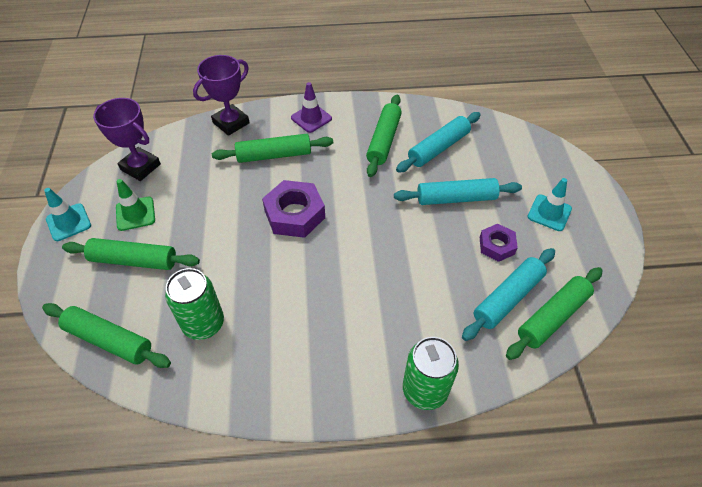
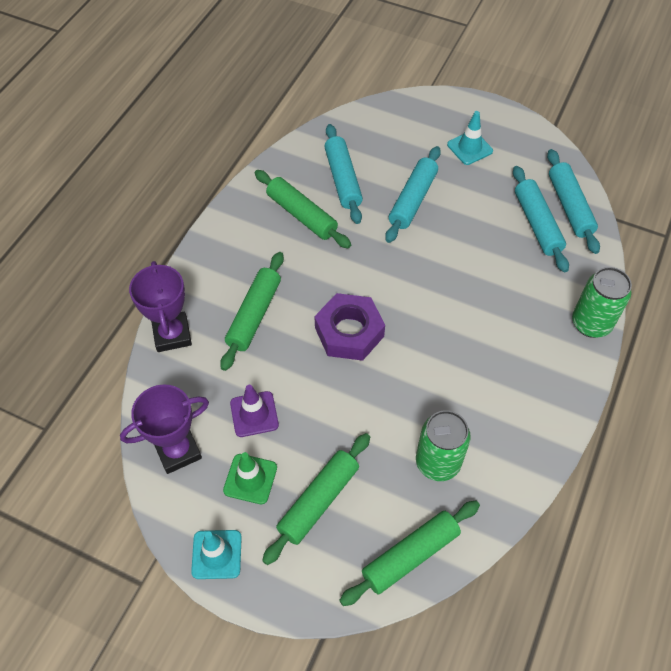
camera: 60 degrees left, 5 degrees up
(311, 118) = (223, 259): purple traffic cone -> purple traffic cone (254, 414)
(496, 246) = (481, 201): purple nut -> none
(552, 317) = (569, 206): green rolling pin -> turquoise rolling pin

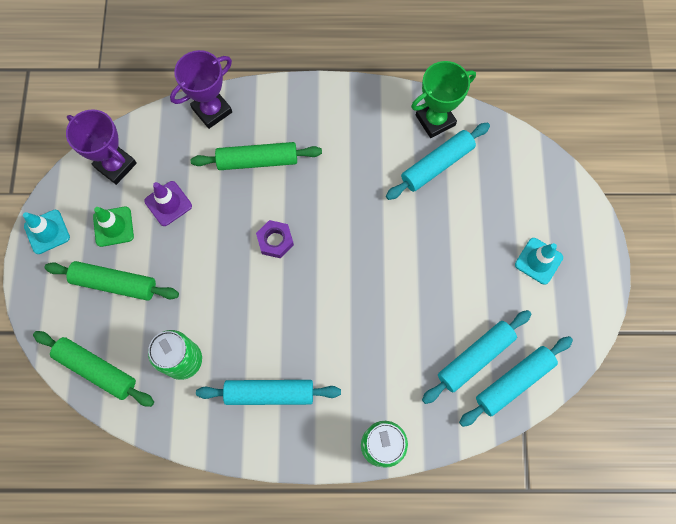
camera: 65 degrees right, 15 degrees up
(298, 163) = (435, 120): none -> green trophy
(302, 215) = (378, 149): green rolling pin -> none
(349, 332) = (275, 241): purple nut -> purple nut, size x0.59
(413, 200) = (444, 234): turquoise rolling pin -> turquoise rolling pin (269, 393)

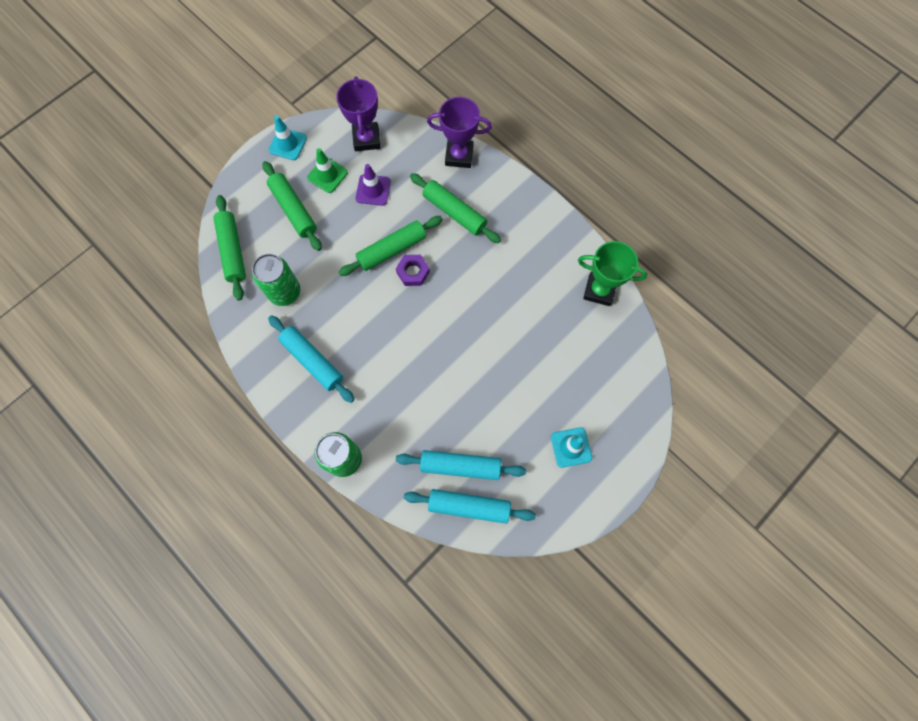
camera: 45 degrees right, 0 degrees up
(238, 238) = (392, 249): none -> green rolling pin
(437, 165) = (568, 320): turquoise rolling pin -> none

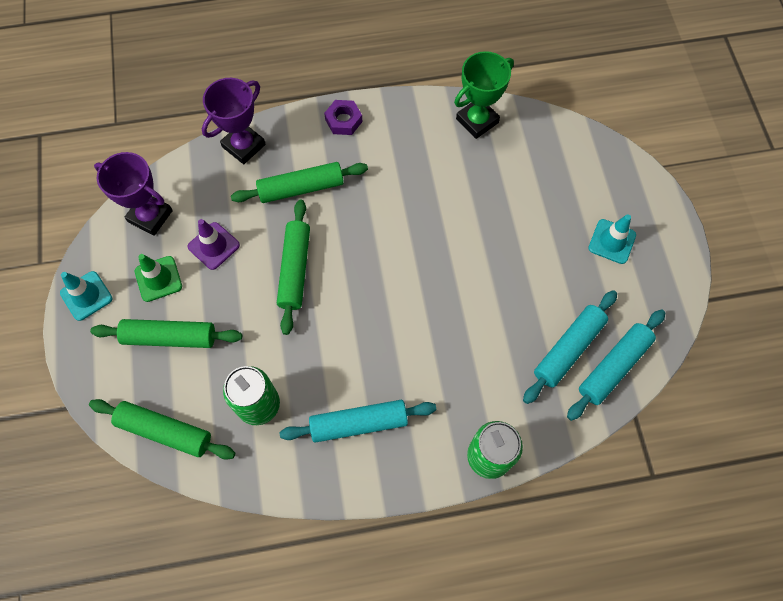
camera: 55 degrees left, 5 degrees down
(413, 272) = (335, 265): purple nut -> purple nut (343, 120)

